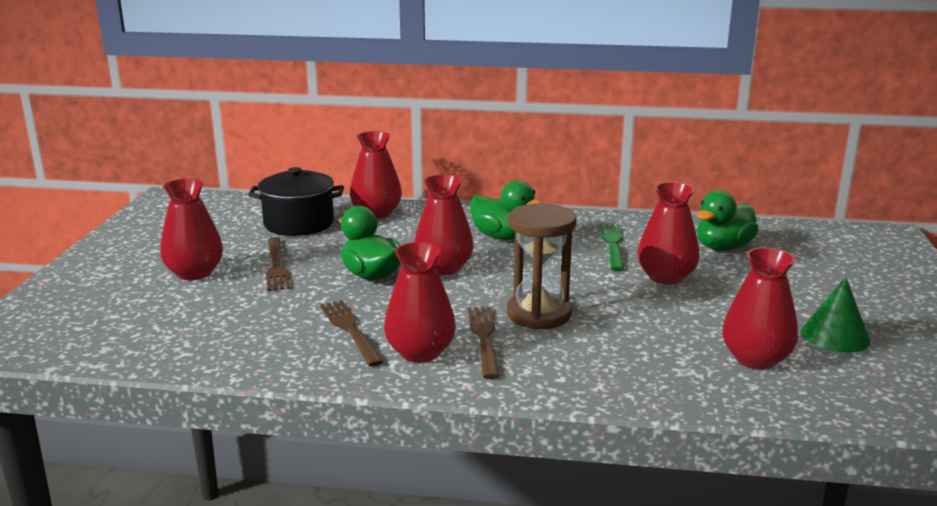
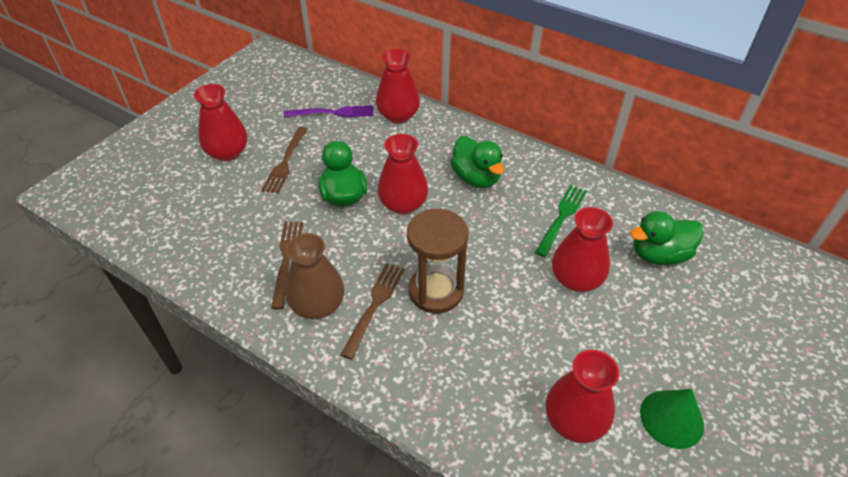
camera: 25 degrees right, 25 degrees up
(299, 224) = (333, 113): black pot -> purple fork
(420, 352) = (318, 305): red vase -> brown vase

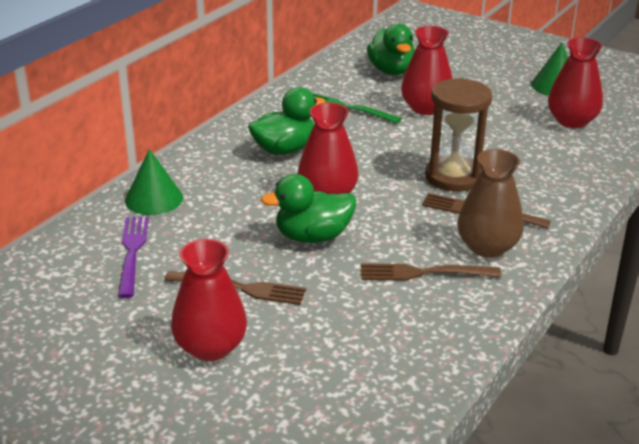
camera: 90 degrees left, 15 degrees down
(398, 116) = (154, 199): red vase -> green cone

